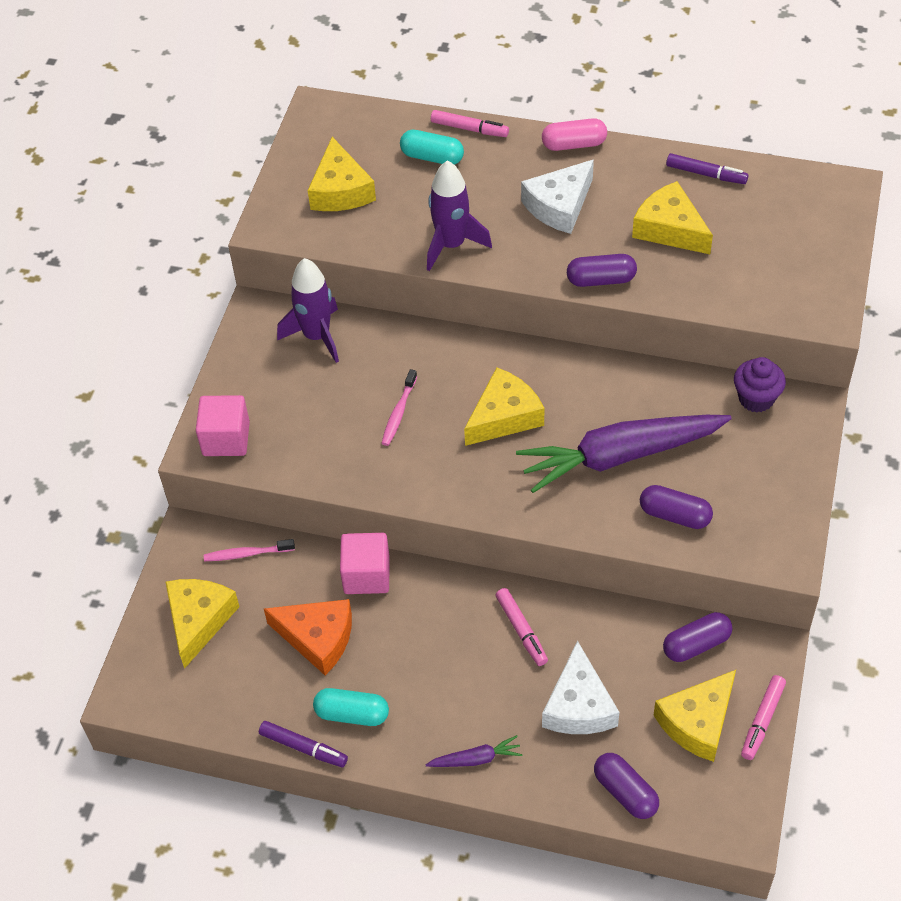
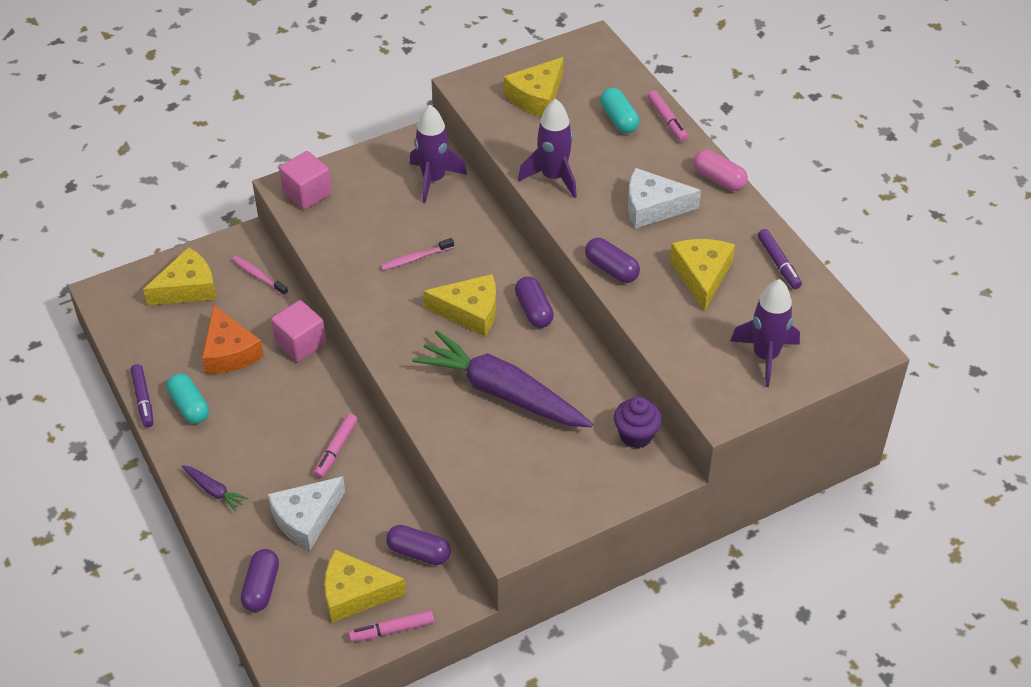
camera: 45 degrees right, 5 degrees down
(674, 515) = (482, 453): purple capsule -> purple capsule (533, 310)
(796, 251) = (765, 356): none -> purple rocket

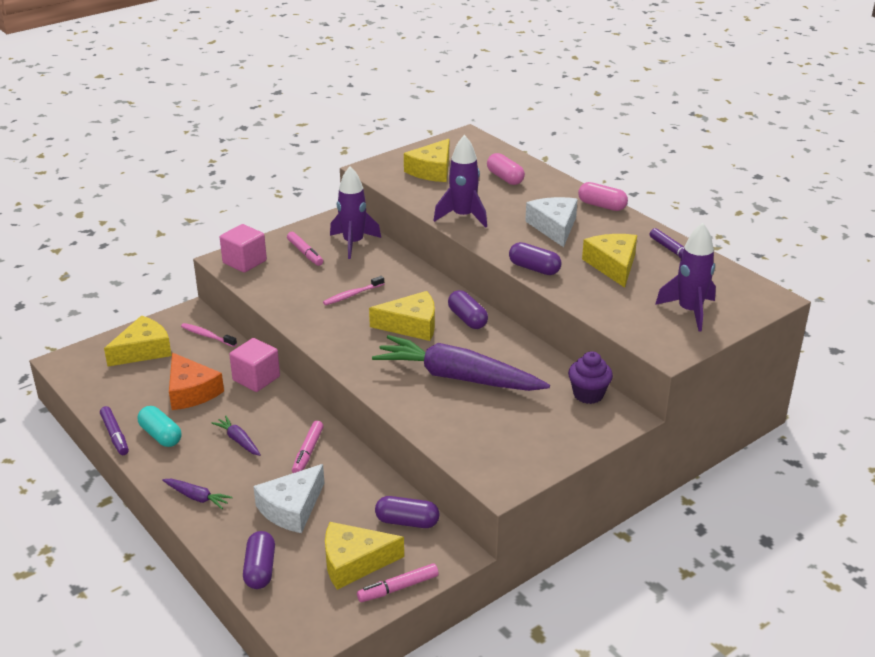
camera: 10 degrees left, 15 degrees down
(268, 424) = (238, 440): none -> purple carrot
(619, 119) = (505, 178): turquoise capsule -> pink capsule
(653, 207) = (554, 227): white cheese -> white cheese turned 90 degrees clockwise
(667, 120) = (545, 175): pink marker -> pink marker (305, 253)

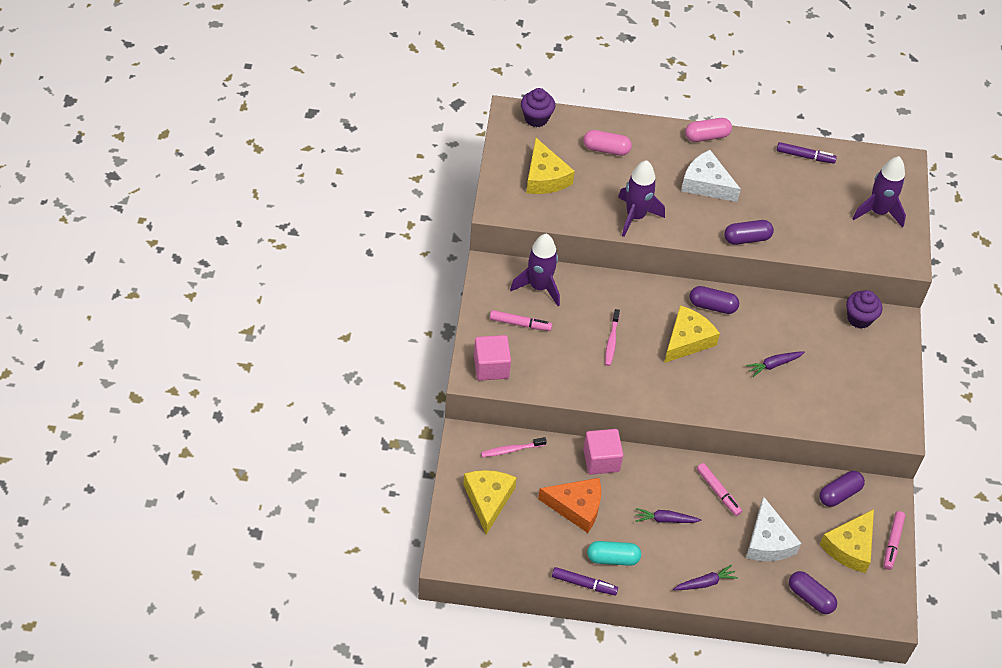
camera: 50 degrees left, 20 degrees up
(458, 377) = (774, 365): purple carrot -> purple carrot, size x0.41
(480, 144) = (536, 118): none -> purple cupcake
(613, 265) = (787, 198): yellow cheese -> none

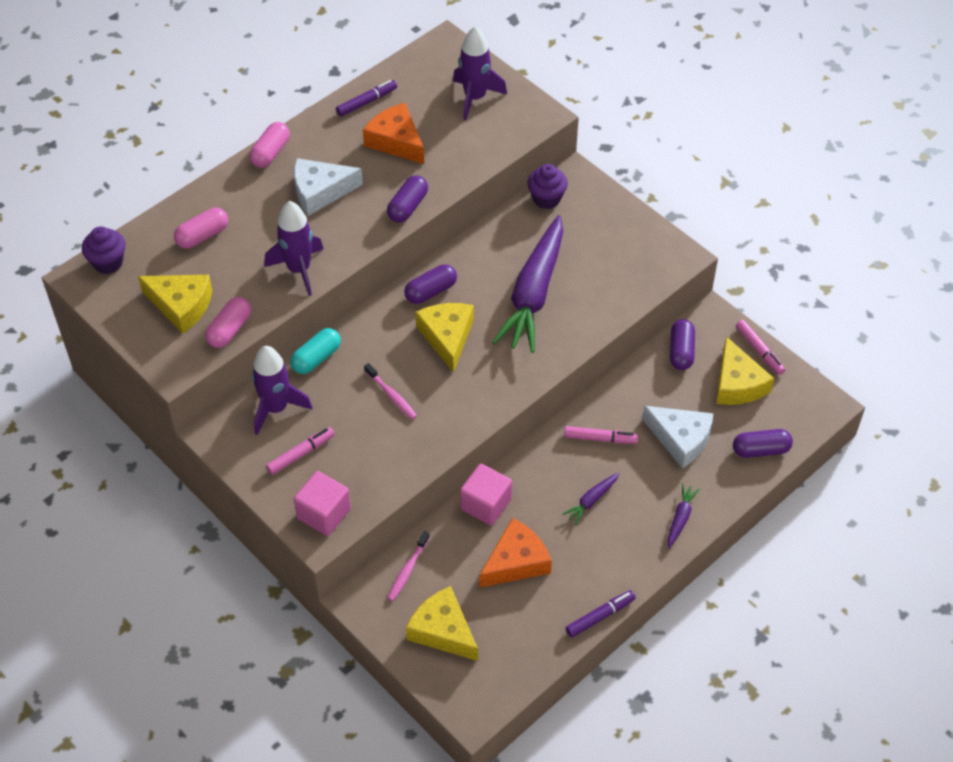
camera: 45 degrees left, 0 degrees up
(553, 214) = (230, 330): none -> pink capsule
(612, 558) = (594, 573): turquoise capsule -> turquoise capsule (316, 358)
(774, 365) = (533, 293): purple carrot -> purple carrot, size x2.43
(791, 195) = (396, 141): none -> orange cheese

